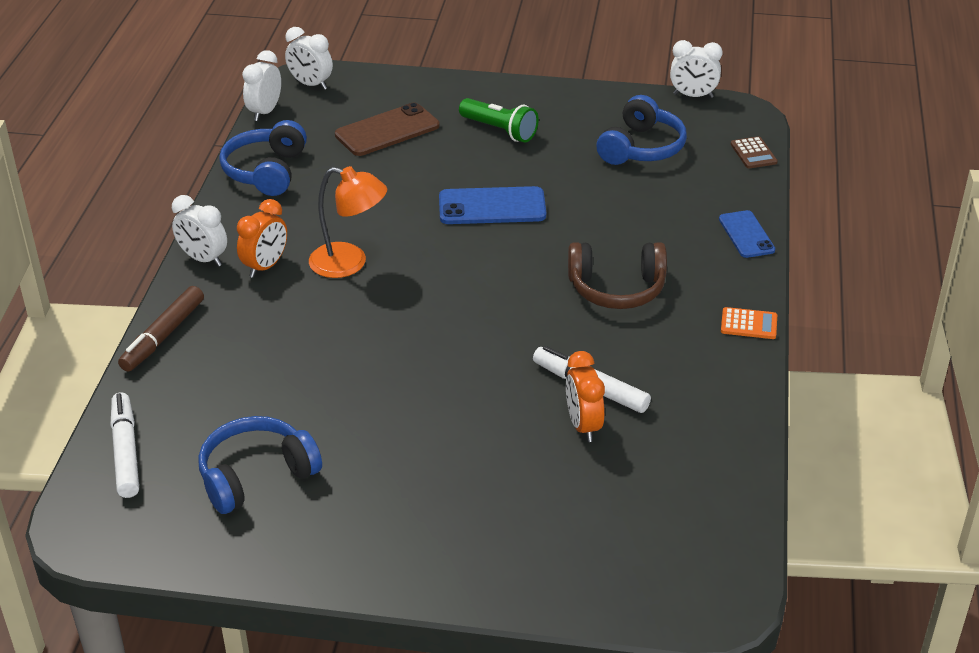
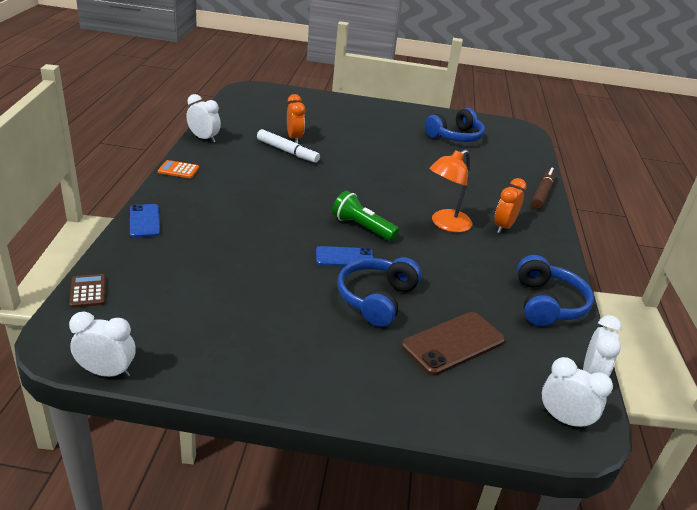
camera: 175 degrees right, 5 degrees down
(126, 452) = (523, 149): white marker -> none
(203, 259) = (550, 235): white clock -> white clock (204, 138)
(349, 263) = (445, 224): orange lamp -> orange lamp turned 60 degrees counterclockwise
(492, 207) = (344, 257): blue phone -> blue phone, size x0.65
(499, 130) = (338, 336): green flashlight -> green flashlight (362, 227)
(617, 289) = (258, 195): brown headphones -> none
(641, 148) = (197, 305): blue headphones -> blue headphones (376, 299)

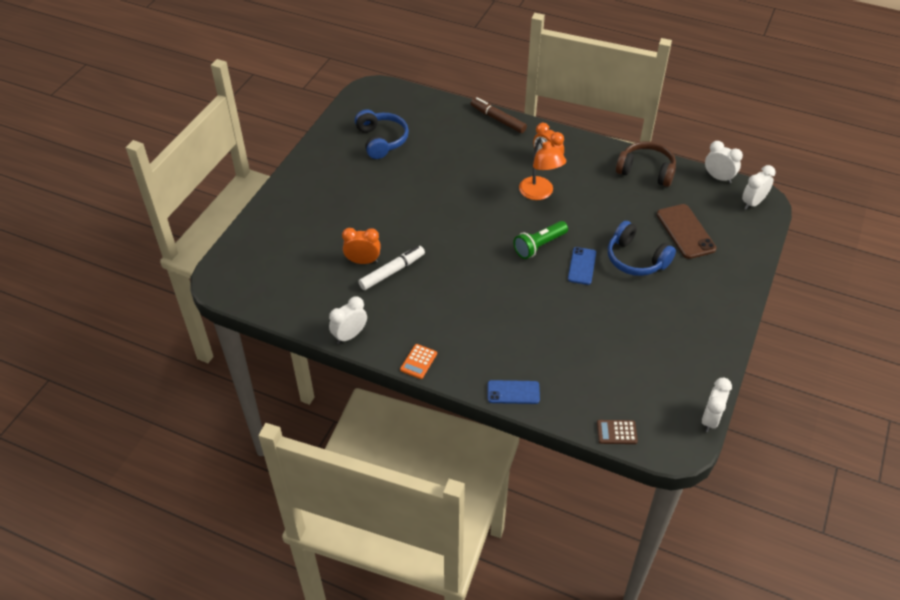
camera: 70 degrees left, 15 degrees up
(547, 304) = (646, 171): blue headphones -> brown headphones

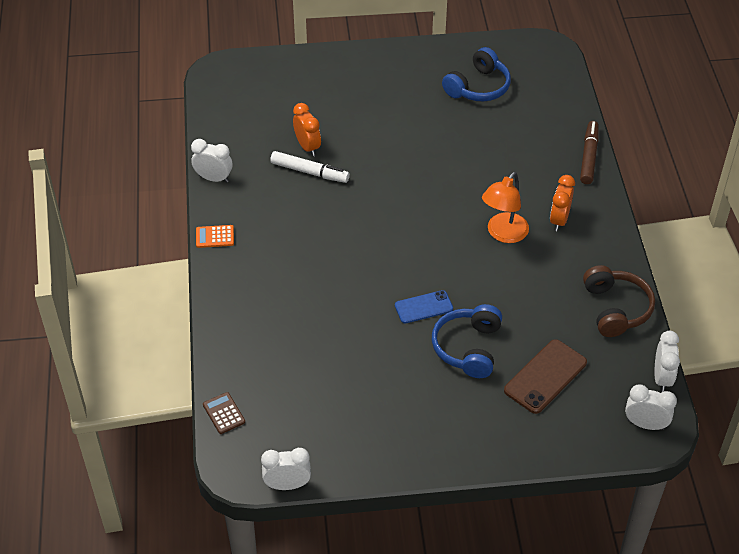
camera: 60 degrees right, 0 degrees up
(513, 392) = (222, 317): blue phone -> none
(539, 246) = (426, 263): green flashlight -> none

